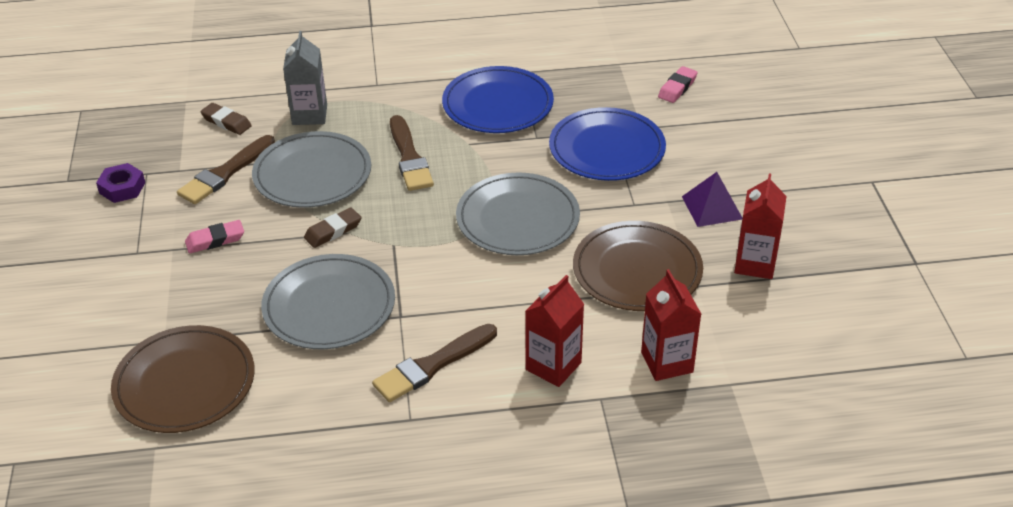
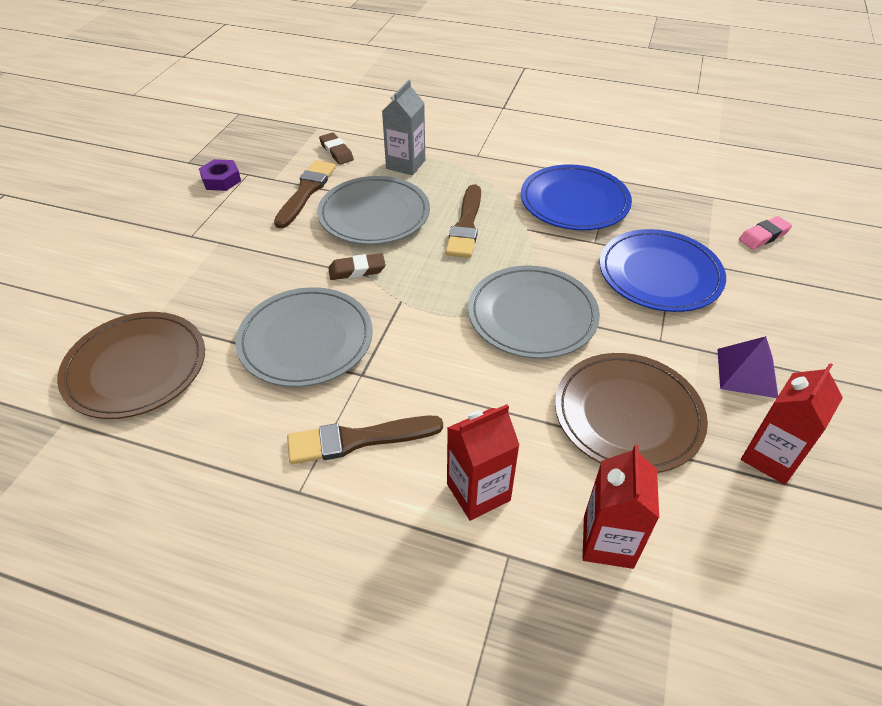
camera: 25 degrees right, 5 degrees up
(215, 240) = (257, 245): pink eraser -> none
(225, 173) = (306, 192): brown brush -> brown brush turned 135 degrees clockwise

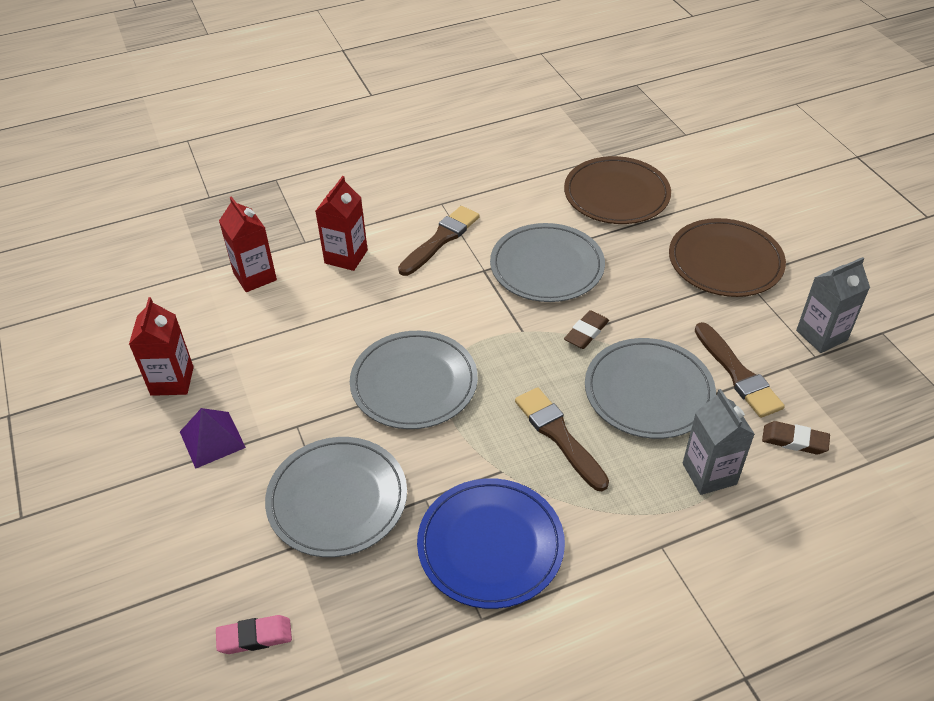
camera: 140 degrees right, 0 degrees up
(221, 180) = (821, 335): purple nut -> grey carton
(628, 415) = (286, 351): brown plate -> brown plate (725, 261)
(660, 274) = (337, 499): blue plate -> grey plate
(763, 236) = (255, 637): pink eraser -> pink eraser turned 60 degrees clockwise

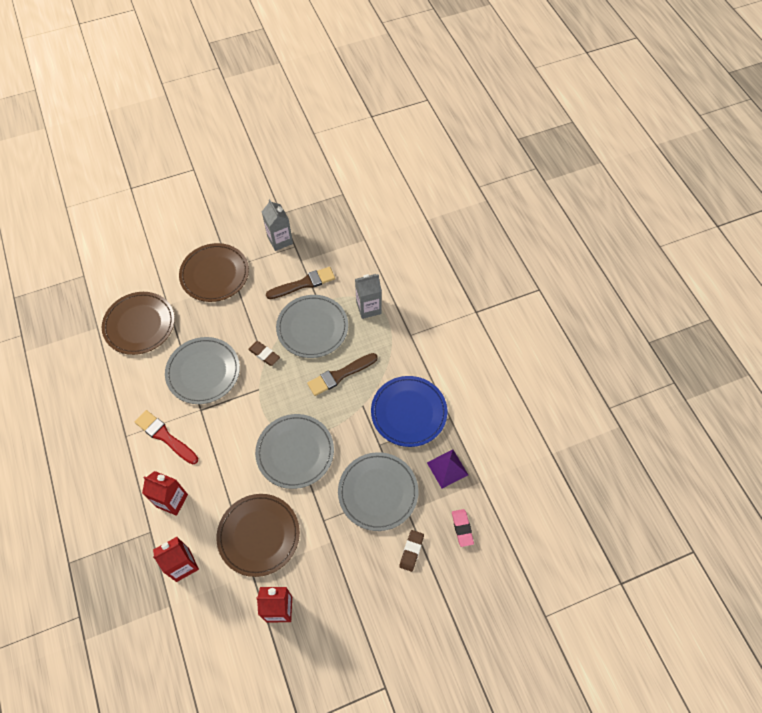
camera: 90 degrees left, 15 degrees up
(212, 439) = (331, 572): purple pyramid -> purple pyramid (447, 468)
(284, 350) = (259, 535): none -> brown plate
(441, 239) = (165, 436): brown brush -> red brush
(794, 441) = (350, 267): brown eraser -> brown eraser (411, 551)

